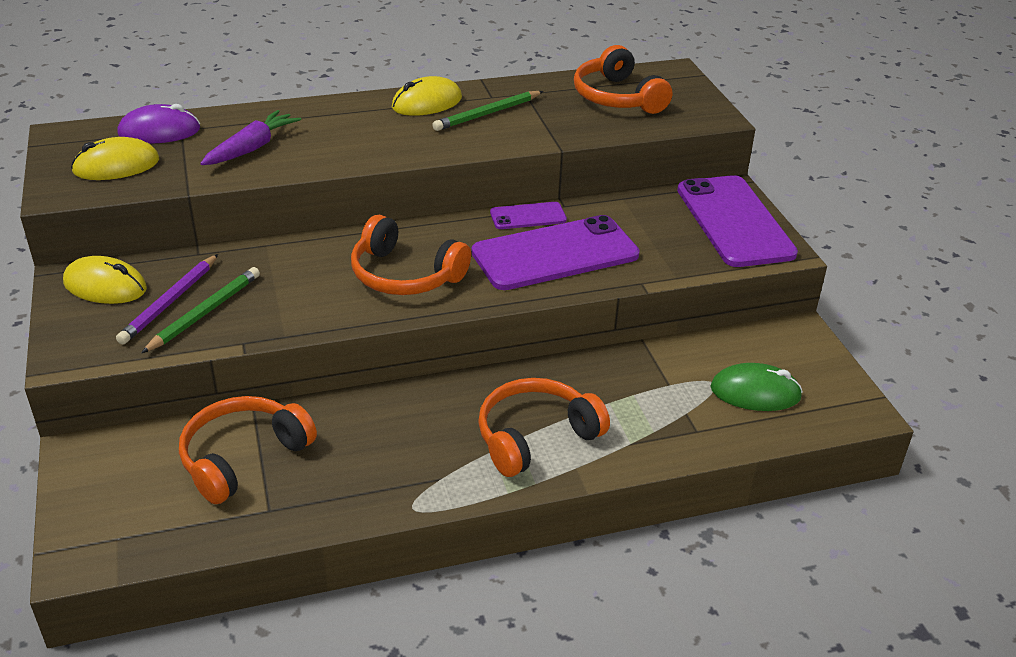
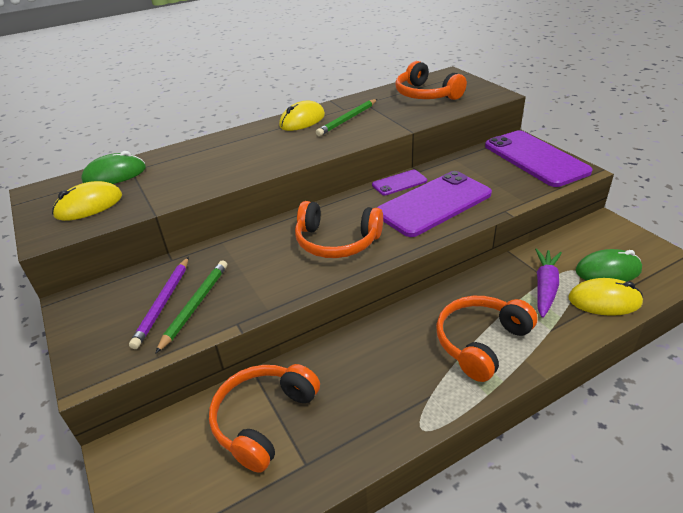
camera: 10 degrees left, 0 degrees up
(105, 286) = (105, 302): yellow mouse -> yellow mouse (604, 301)
(159, 131) = (115, 175): purple mouse -> green mouse
(252, 148) = (191, 172): purple carrot -> purple carrot (545, 287)

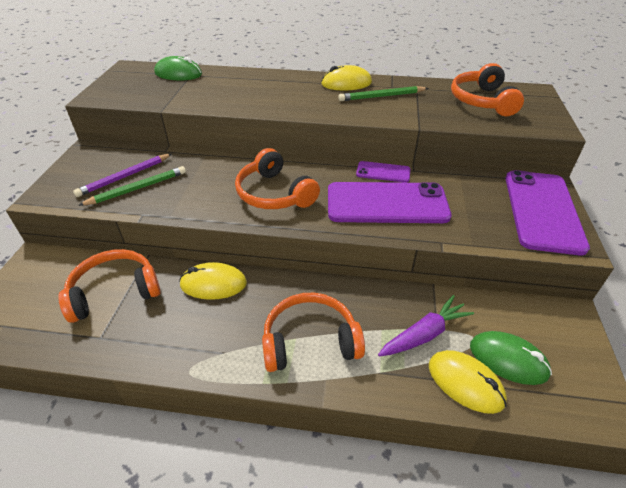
camera: 35 degrees right, 5 degrees up
(89, 205) = (138, 88): yellow mouse -> yellow mouse (213, 284)

